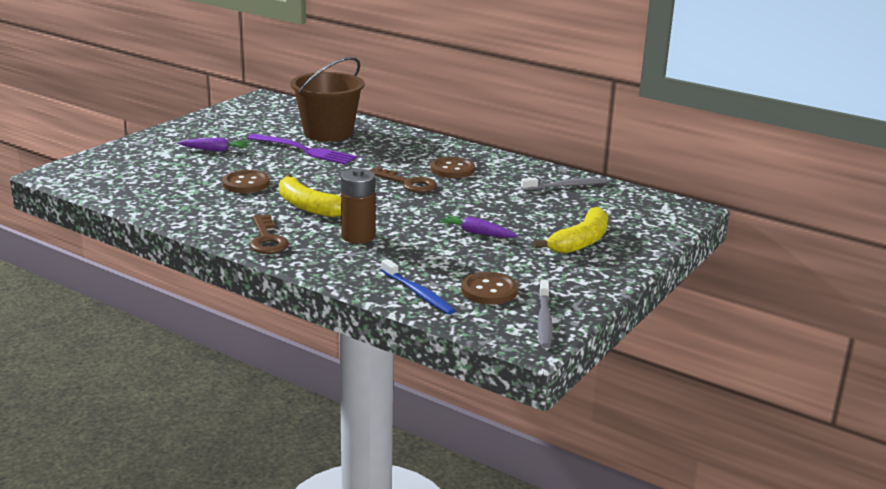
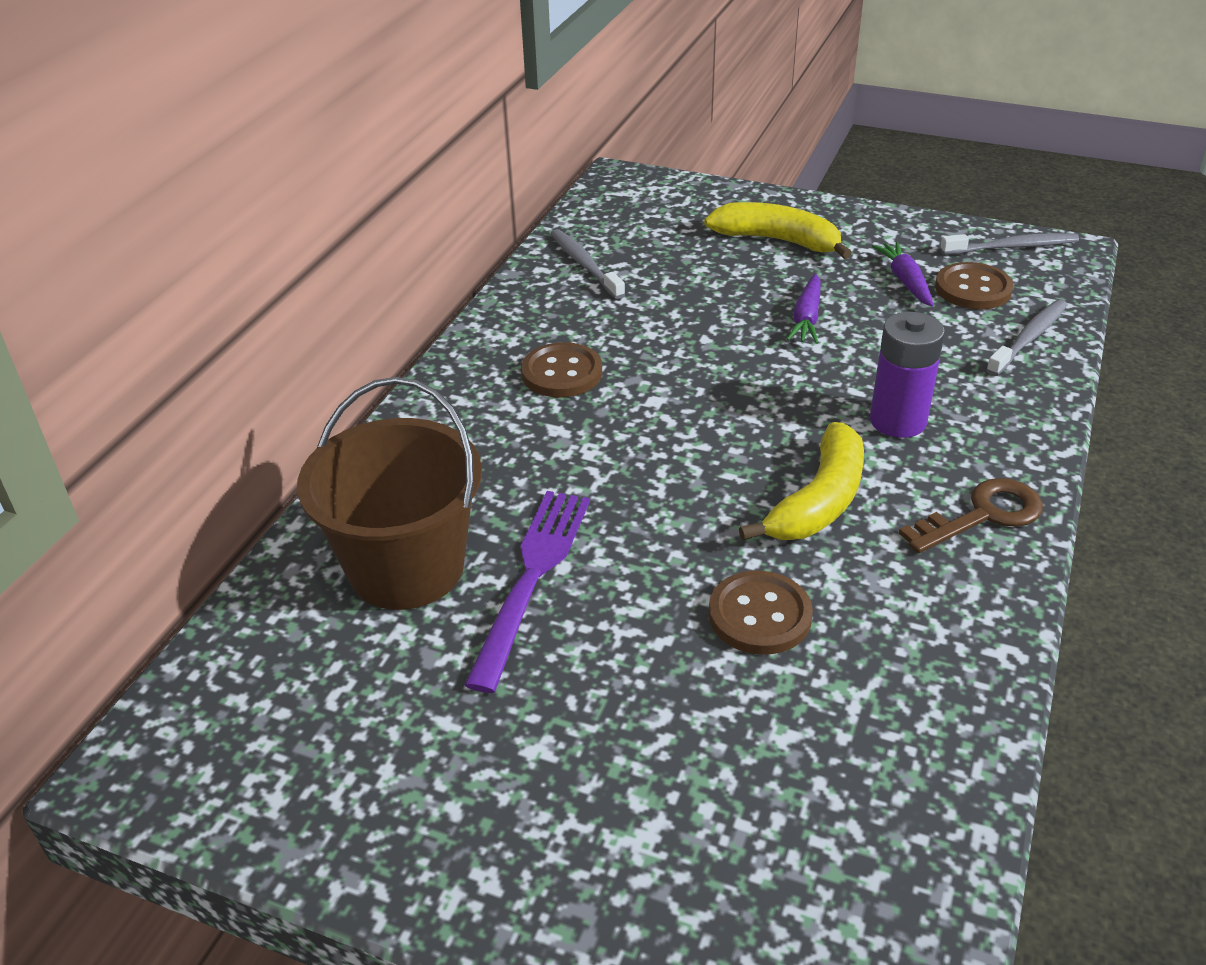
camera: 100 degrees left, 15 degrees up
(215, 150) = (584, 735): purple carrot -> purple carrot (905, 281)
(358, 236) = (897, 421): brown battery -> purple battery
(408, 183) = (649, 409): brown key -> none
(418, 293) = (1029, 338): blue toothbrush -> grey toothbrush

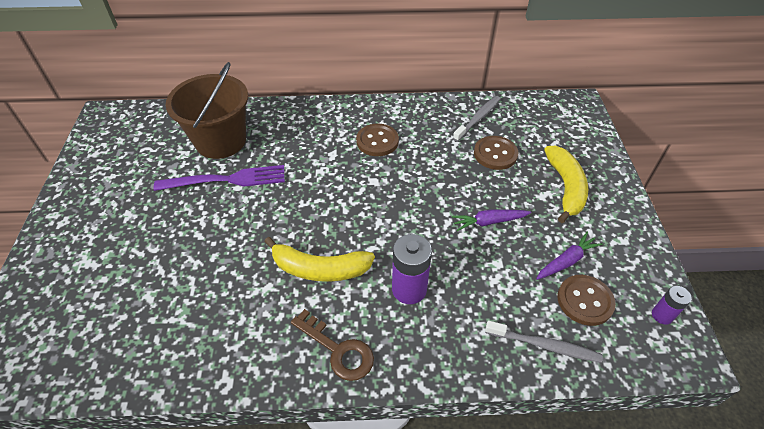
camera: 65 degrees right, 10 degrees up
(759, 615) = (224, 266): brown button -> brown button (495, 154)
(1012, 247) = (662, 315): grey toothbrush -> purple battery

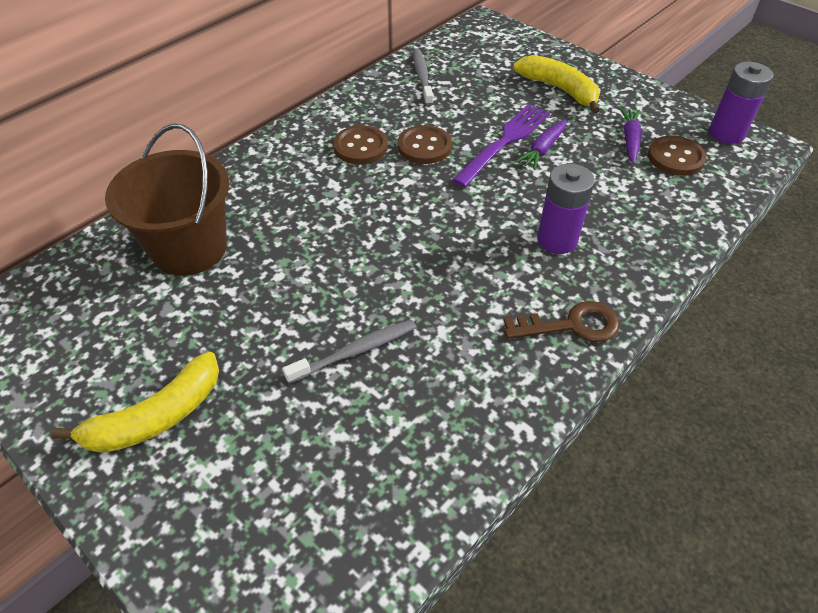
camera: 45 degrees left, 0 degrees up
(227, 179) = (256, 276): purple fork -> purple fork (504, 142)
(319, 269) = (466, 281): yellow banana -> yellow banana (156, 417)
(495, 154) = (475, 96): brown button -> brown button (424, 146)
(544, 345) = (693, 205): grey toothbrush -> grey toothbrush (355, 351)
(662, 315) = (726, 133): purple battery -> purple battery, size x1.77

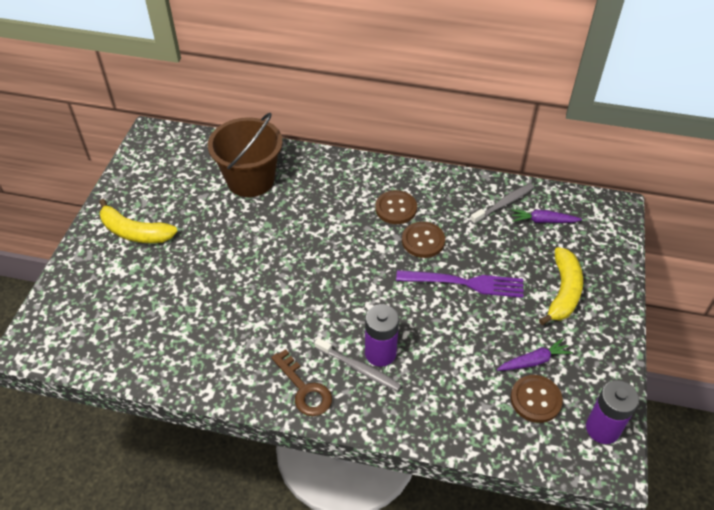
camera: 60 degrees right, 0 degrees up
(355, 351) = (220, 290): grey toothbrush -> grey toothbrush (359, 368)
(543, 149) = (475, 309): purple carrot -> purple carrot (543, 221)

